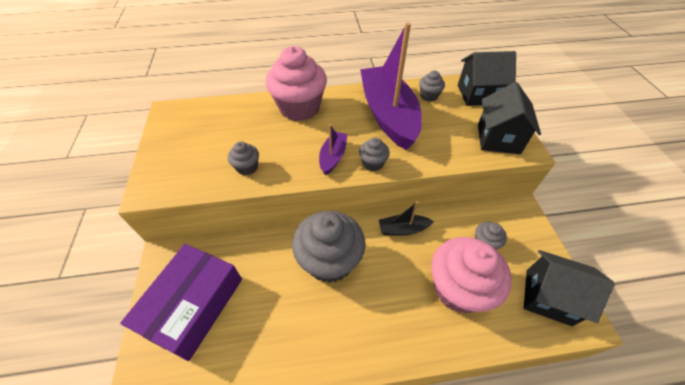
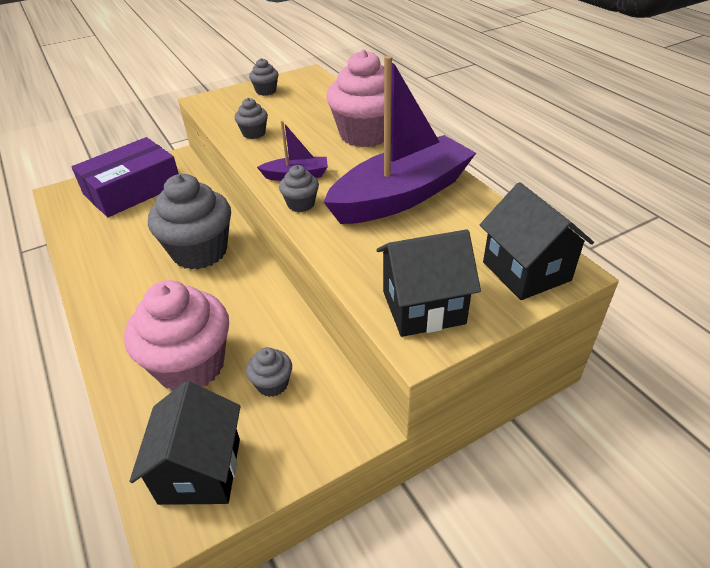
camera: 70 degrees right, 10 degrees down
(193, 305) = (133, 189): purple box -> purple box turned 45 degrees counterclockwise
(403, 229) = (264, 297): black boat -> none
(429, 96) = (475, 222): grey cupcake -> grey cupcake (266, 91)

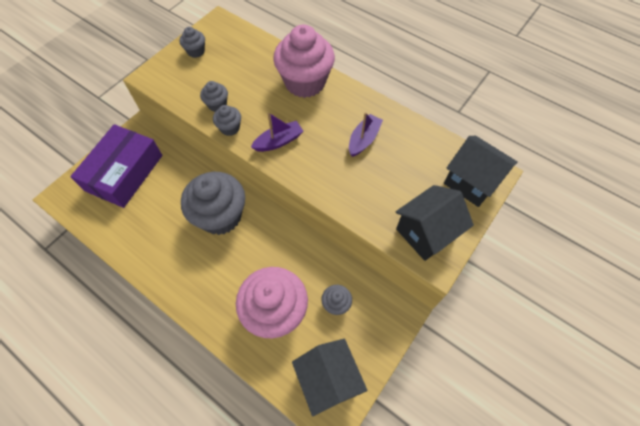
camera: 25 degrees left, 20 degrees up
(301, 204) = (299, 169): grey cupcake -> grey cupcake (230, 128)
(401, 196) = (363, 140): purple boat -> purple boat, size x0.44

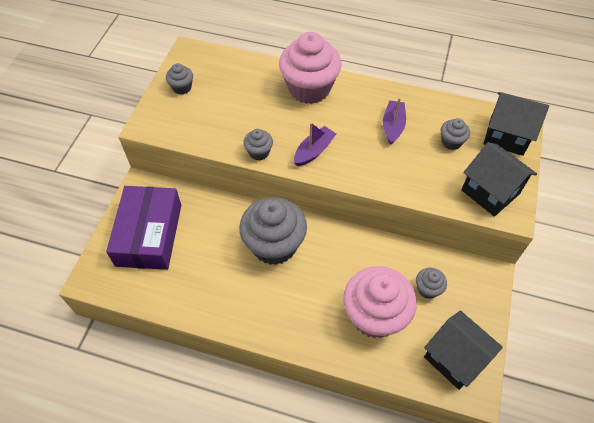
camera: 20 degrees left, 5 degrees down
(217, 105) = (233, 133): grey cupcake -> grey cupcake (451, 142)
(426, 233) = (490, 192): black house -> black house turned 75 degrees counterclockwise

